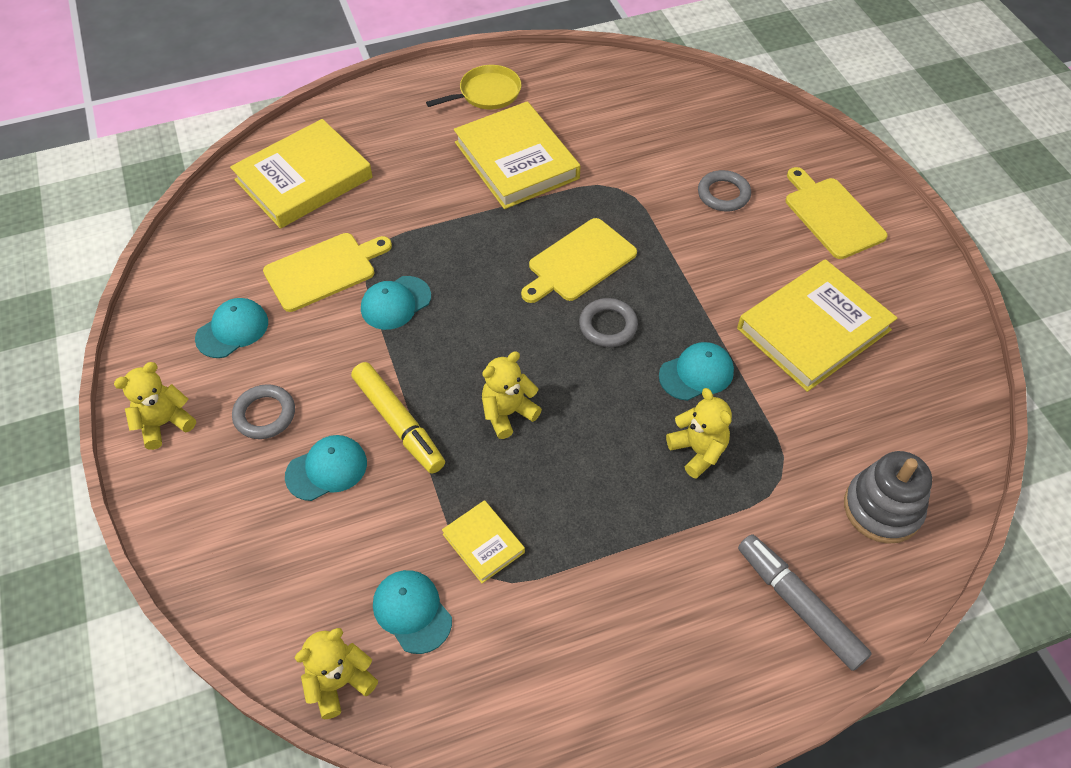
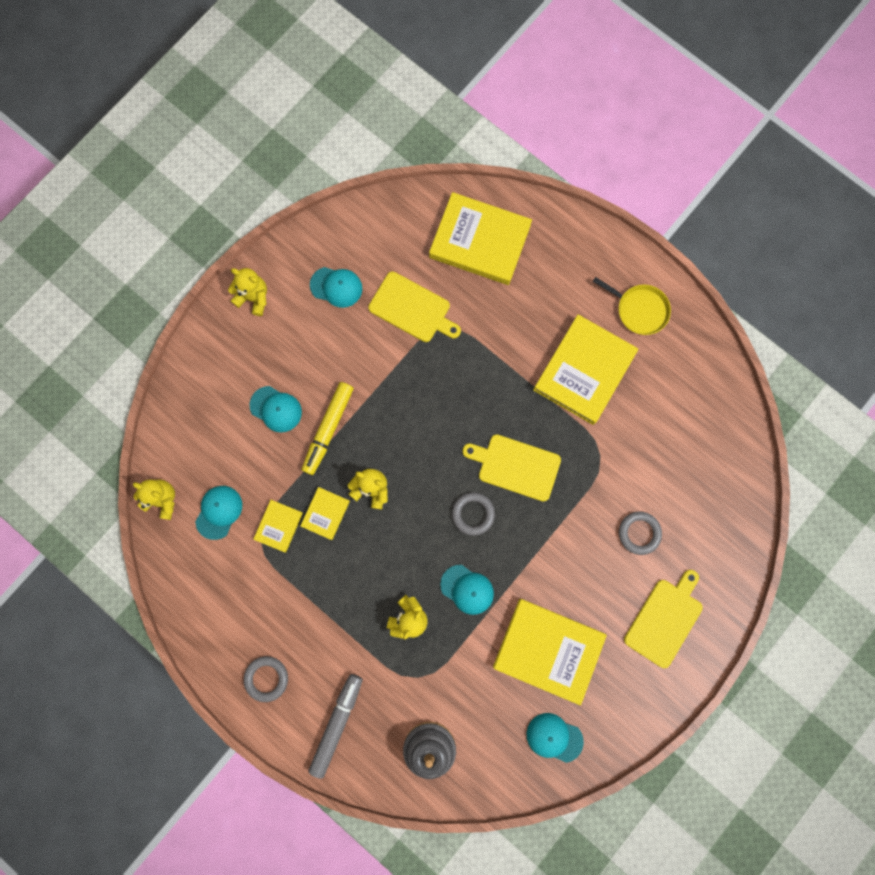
camera: 60 degrees right, 25 degrees up
(265, 414) = (290, 349): grey ring -> grey ring (266, 678)
(395, 303) = (413, 370): turquoise cap -> turquoise cap (554, 737)
(504, 479) = (325, 513): none -> yellow book

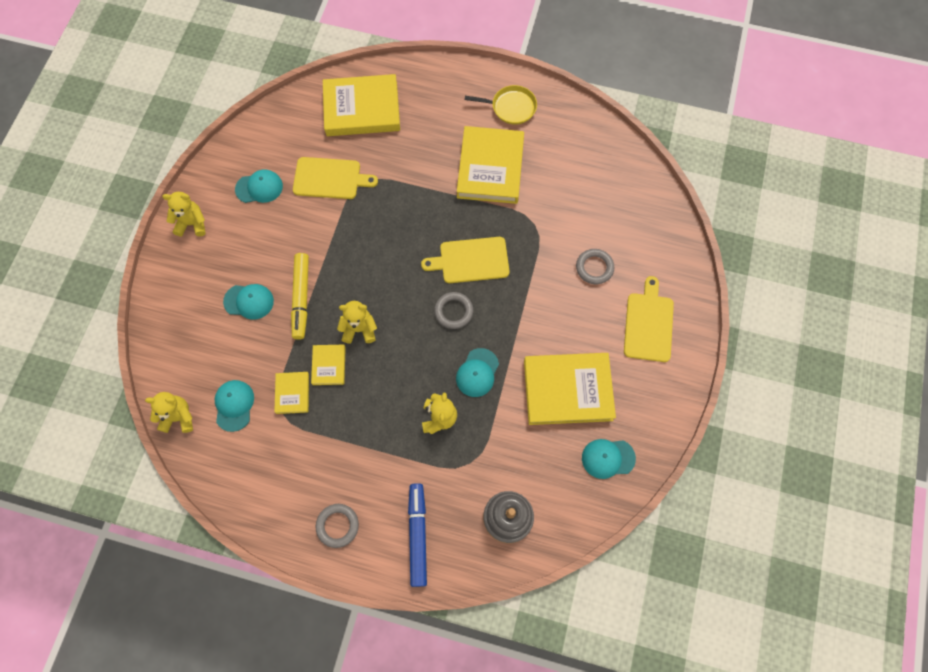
camera: 25 degrees left, 10 degrees down
(337, 723) = (418, 535): grey marker -> blue marker
(467, 589) = (477, 373): turquoise cap -> turquoise cap turned 105 degrees clockwise

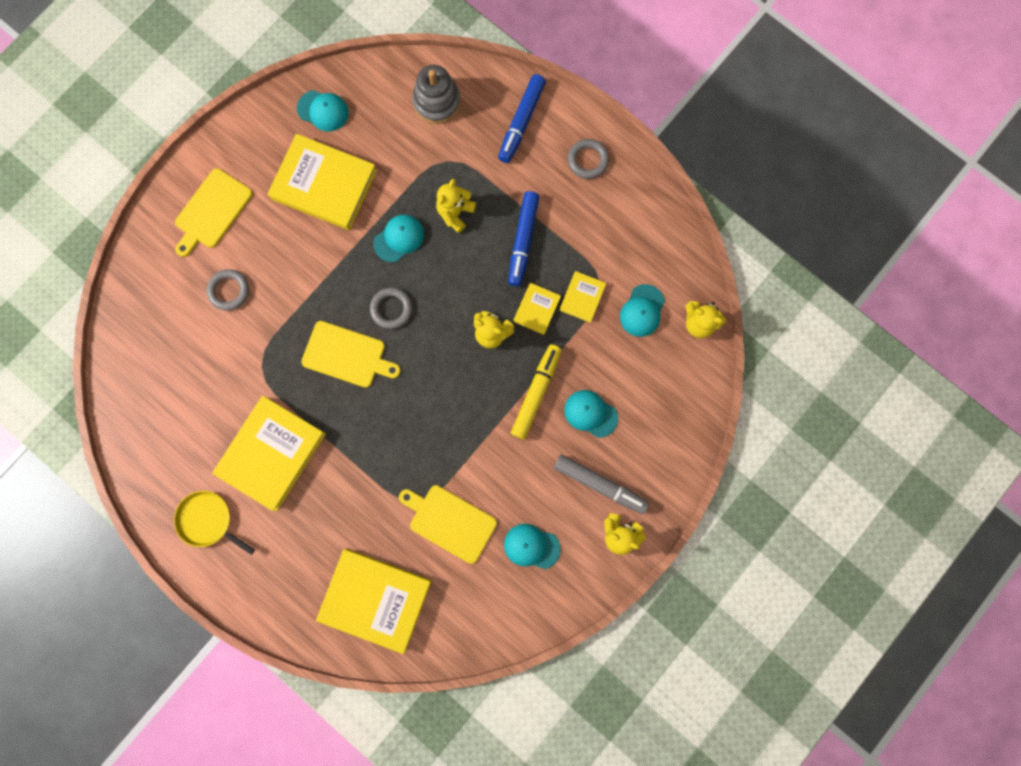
camera: 155 degrees left, 10 degrees up
(221, 252) = (600, 484): none -> grey marker
(366, 420) = (523, 241): none -> blue marker

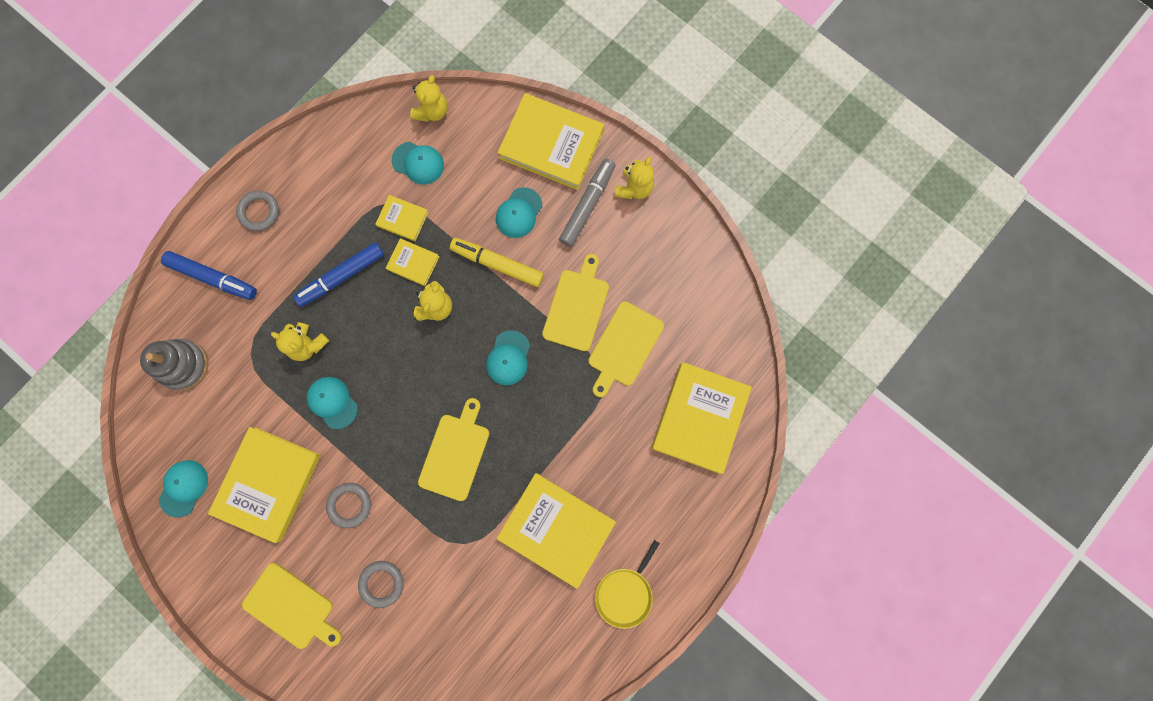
camera: 90 degrees left, 0 degrees up
(391, 309) = (408, 409): grey ring -> grey ring (349, 505)
(492, 473) = (576, 306): none -> yellow cutting board
(523, 241) = (341, 276): blue marker -> blue marker turned 135 degrees clockwise
(531, 546) = (646, 269): turquoise cap -> turquoise cap (508, 358)
(666, 446) = (551, 144): none -> yellow book

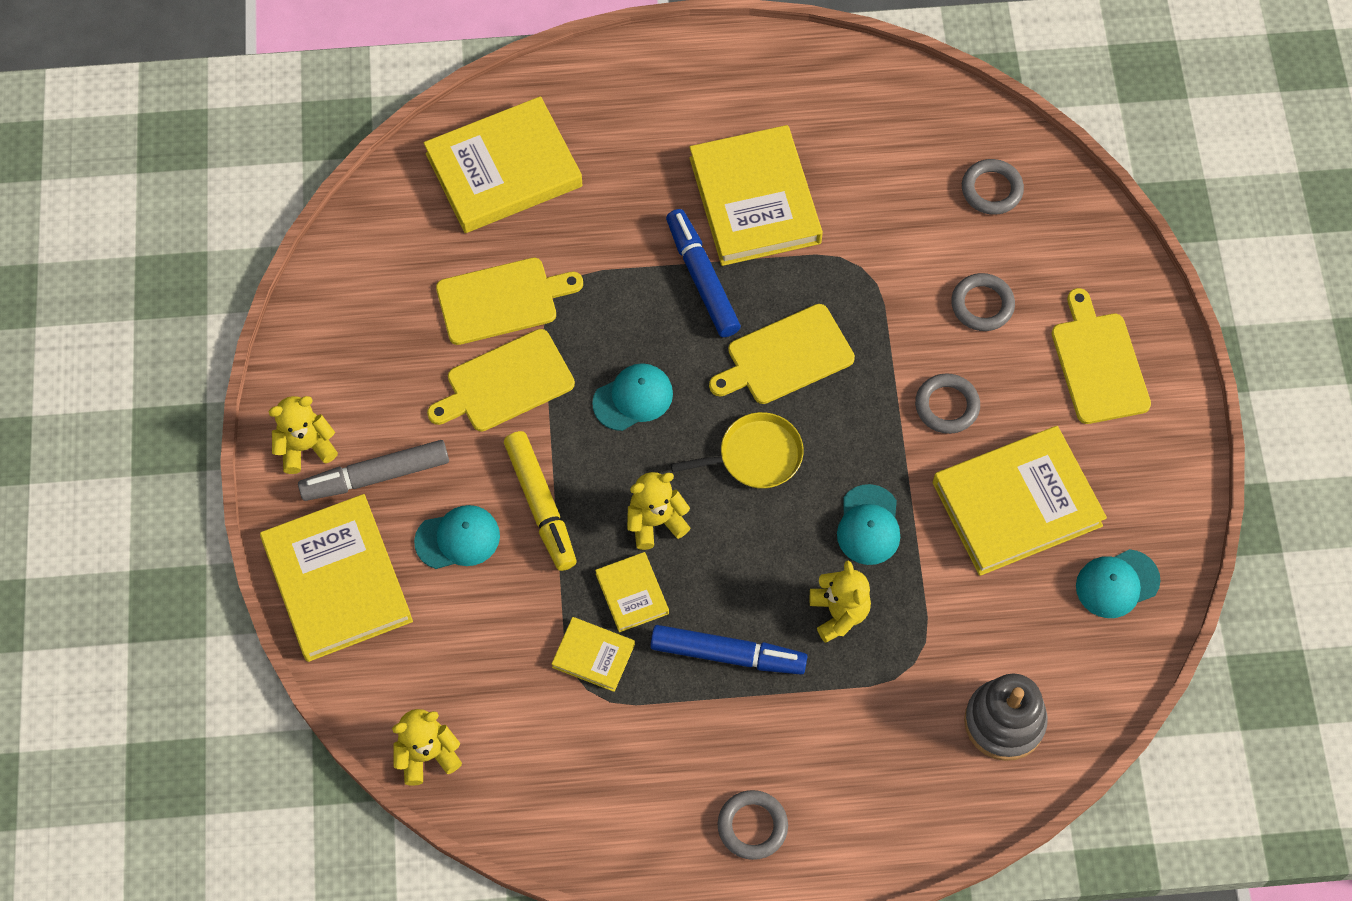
camera: 135 degrees left, 15 degrees down
(213, 278) = (880, 795): blue marker -> blue marker (702, 278)
(402, 219) = (593, 655): yellow book -> yellow book turned 45 degrees counterclockwise
(418, 163) = (508, 706): turquoise cap -> none
(438, 663) = (991, 190): none -> grey ring
(625, 593) = (746, 92): yellow pan -> yellow pan (755, 456)

